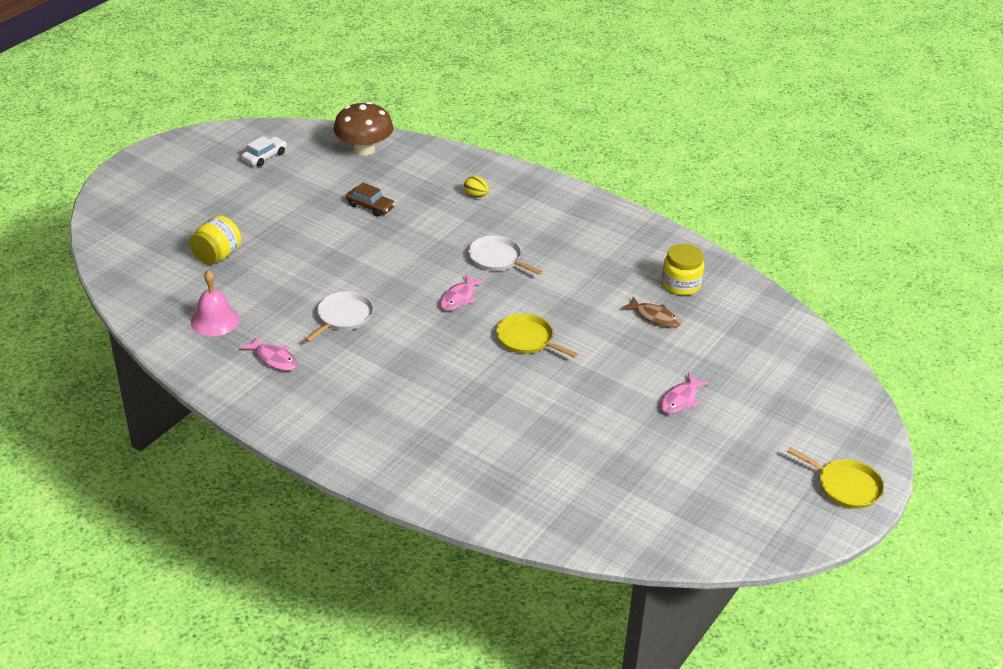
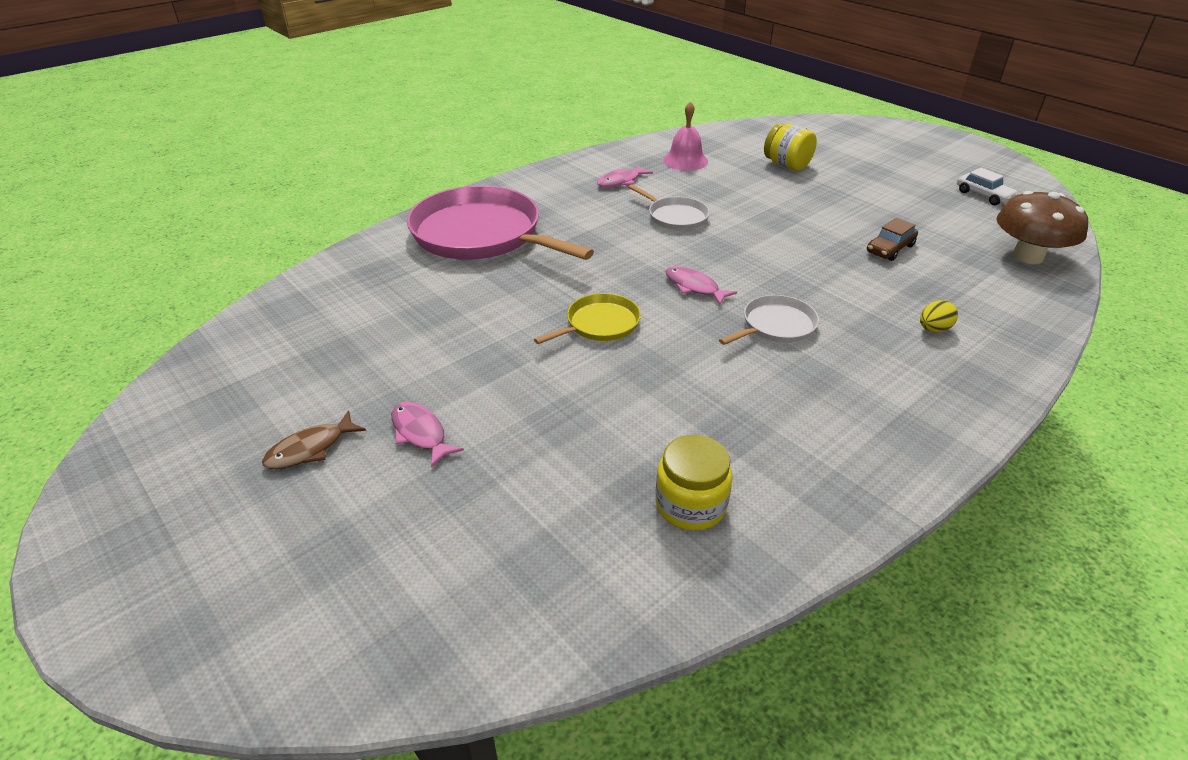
camera: 105 degrees right, 0 degrees up
(411, 433) = (481, 235): none -> pink pan
(655, 317) = (611, 451): brown fish -> brown fish (310, 449)
(846, 486) = (126, 573): yellow pan -> none

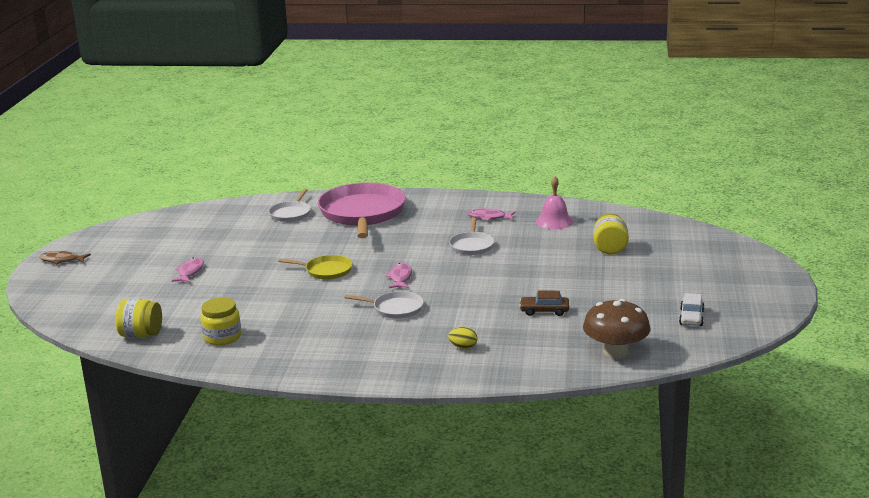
camera: 50 degrees right, 15 degrees down
(310, 449) = (153, 258): brown fish -> brown fish (62, 260)
(390, 275) = (291, 213): none -> white pan
(571, 597) = (141, 335): none -> yellow jar

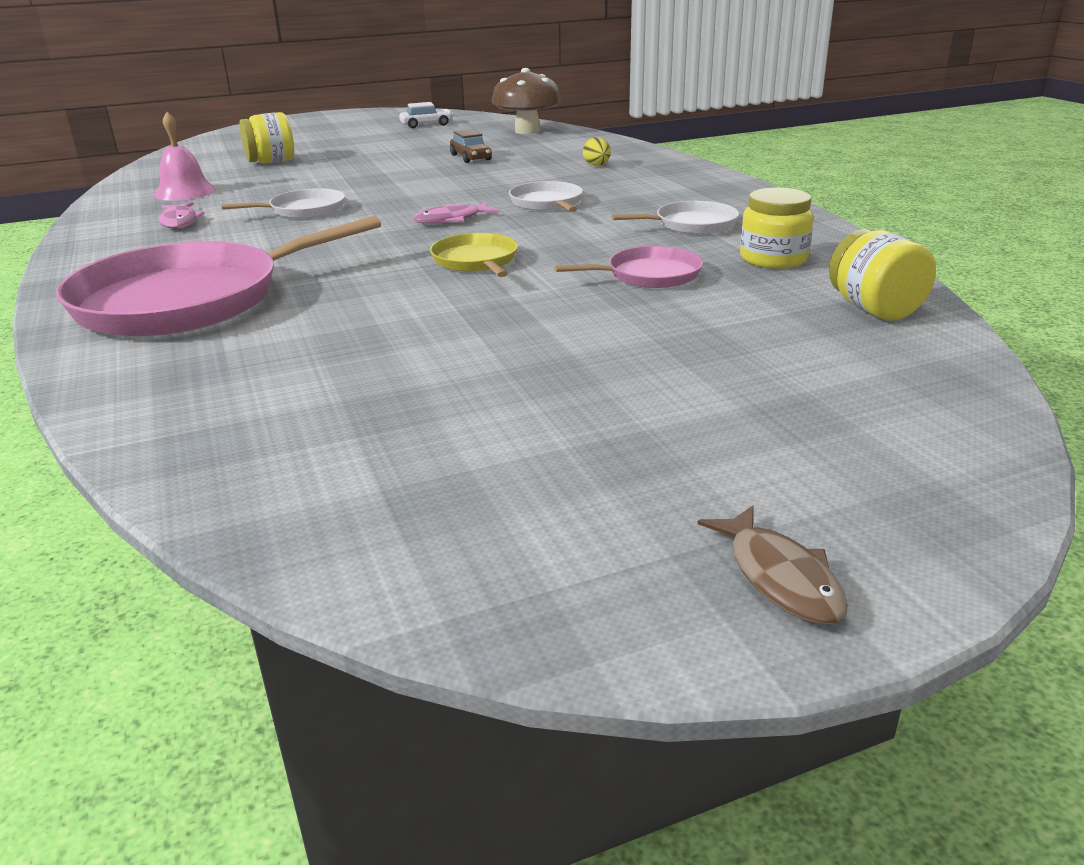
camera: 120 degrees left, 5 degrees up
(190, 272) = (609, 359): pink fish -> none
(250, 302) = (649, 275): none -> pink pan
(291, 213) = (213, 362): white pan -> white pan (691, 224)

